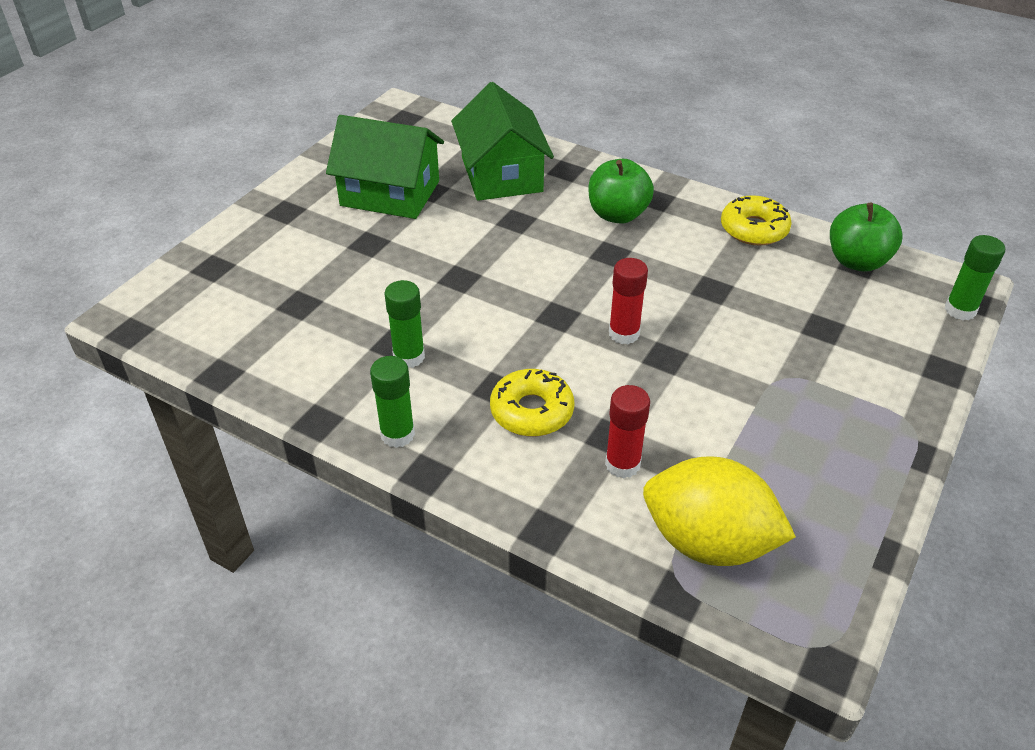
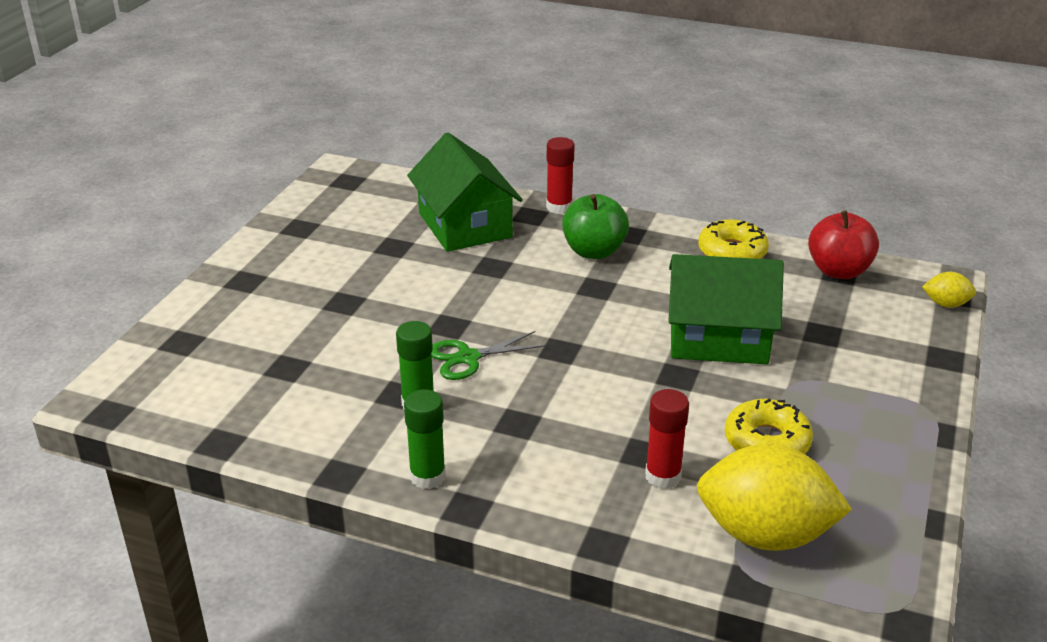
camera: 10 degrees left, 10 degrees down
(390, 193) = (353, 253): green house -> green house (718, 338)
(468, 314) = (468, 358): none -> green scissors
(532, 411) = (559, 439): yellow donut -> yellow donut (766, 441)
(624, 333) = (631, 359): red glue stick -> red glue stick (559, 207)
(857, 261) = (838, 271): green apple -> red apple
(960, 310) = (946, 304): green glue stick -> yellow lemon

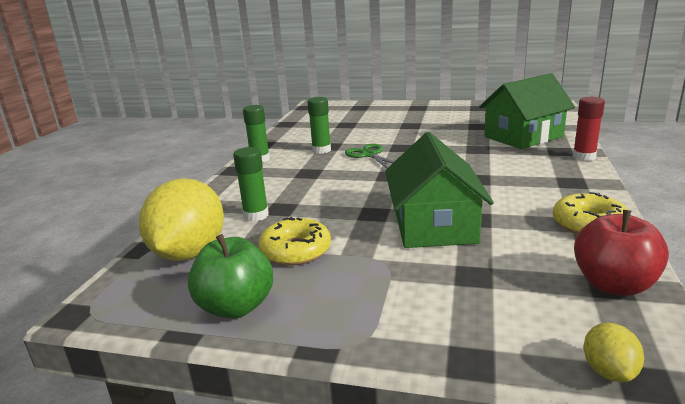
camera: 85 degrees right, 10 degrees down
(594, 251) = (528, 173): green apple -> green apple (236, 307)
(663, 476) = (256, 215): red glue stick -> green glue stick

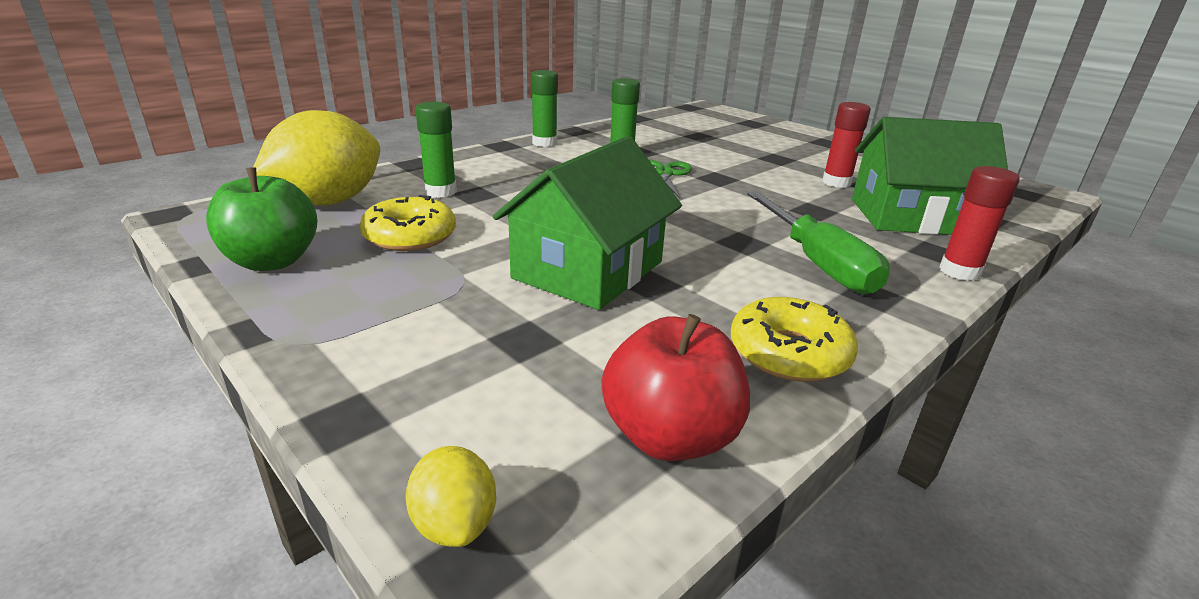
camera: 30 degrees right, 5 degrees up
(462, 130) = (836, 182): none -> red glue stick
(526, 176) = (817, 263): none -> green screwdriver
(609, 371) = (454, 524): yellow lemon -> yellow lemon turned 60 degrees counterclockwise

